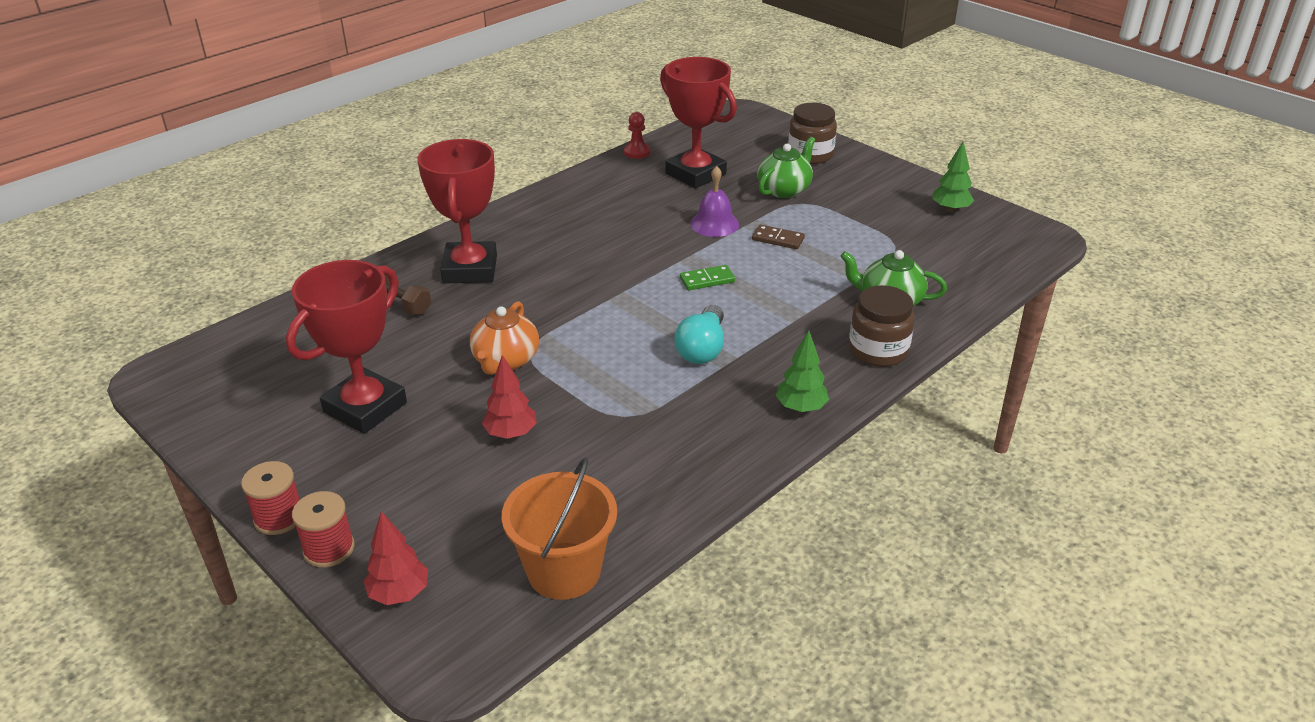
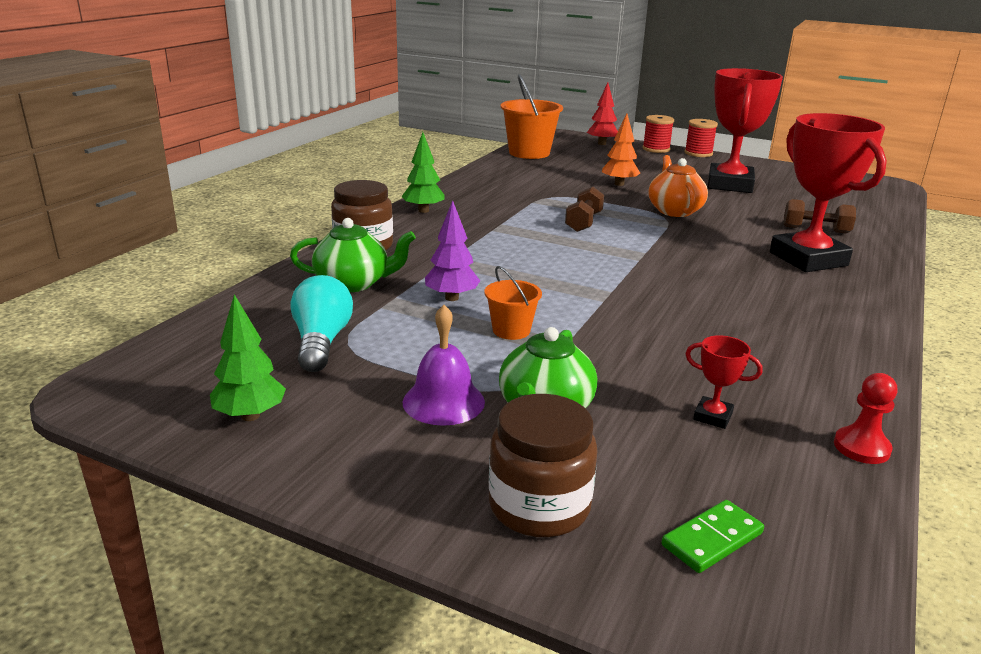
camera: 160 degrees right, 10 degrees down
(511, 434) = (619, 184): red tree -> orange tree
(628, 355) = (583, 222): none -> brown dumbbell
(695, 174) = (712, 416): red trophy -> red trophy, size x0.40
(702, 349) = (525, 231): turquoise light bulb -> turquoise light bulb (321, 342)
(707, 280) = (564, 278): green domino -> green domino (712, 539)
(714, 224) = (608, 338): purple bell -> purple bell (443, 401)
(778, 239) = (511, 330): brown domino -> orange bucket
(810, 274) = (451, 298): none -> purple tree

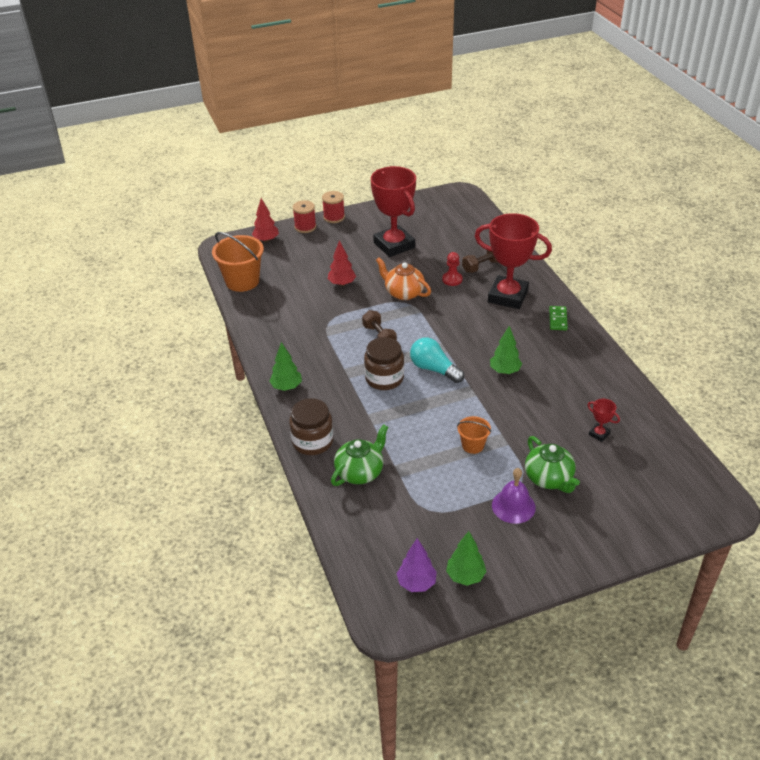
camera: 45 degrees left, 15 degrees up
(321, 342) = (417, 518): turquoise light bulb -> turquoise light bulb (434, 369)
(451, 298) = (417, 445): purple tree -> purple tree (416, 583)
(539, 506) = (609, 522): brown jar -> brown jar (384, 378)
(619, 184) = (342, 284): orange tree -> red tree
(682, 302) = (504, 371): none -> green tree
(712, 416) = (599, 434): red trophy -> red trophy turned 60 degrees clockwise
(712, 539) = (664, 490): green domino -> green domino (558, 319)
(861, 447) = (652, 411): red pawn -> red pawn (452, 279)

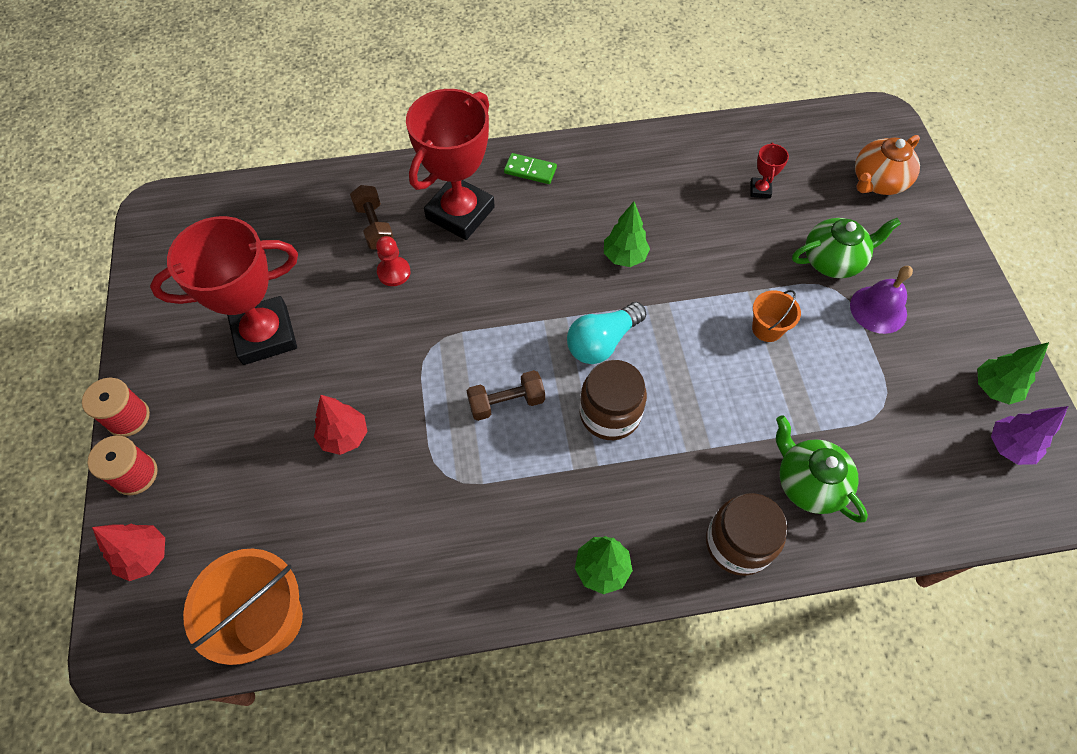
camera: 80 degrees left, 20 degrees up
(403, 293) = (404, 346): orange teapot -> orange teapot (877, 182)
(599, 434) = (760, 190): red trophy -> red trophy turned 45 degrees counterclockwise

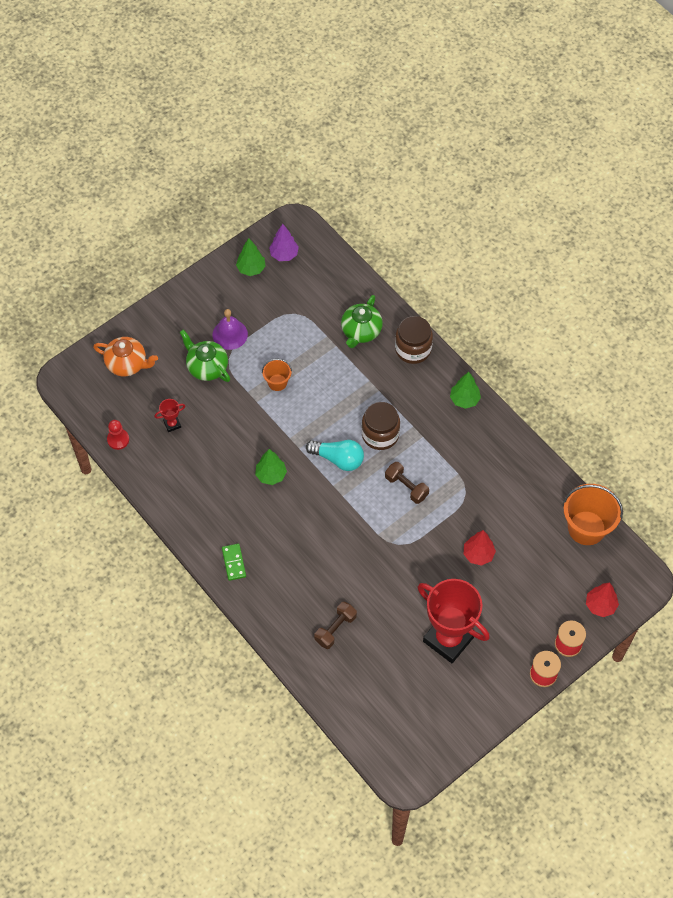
camera: 120 degrees left, 0 degrees up
(394, 272) = (361, 596): red pawn -> red pawn (118, 439)
(460, 213) = (294, 585): red trophy -> none

